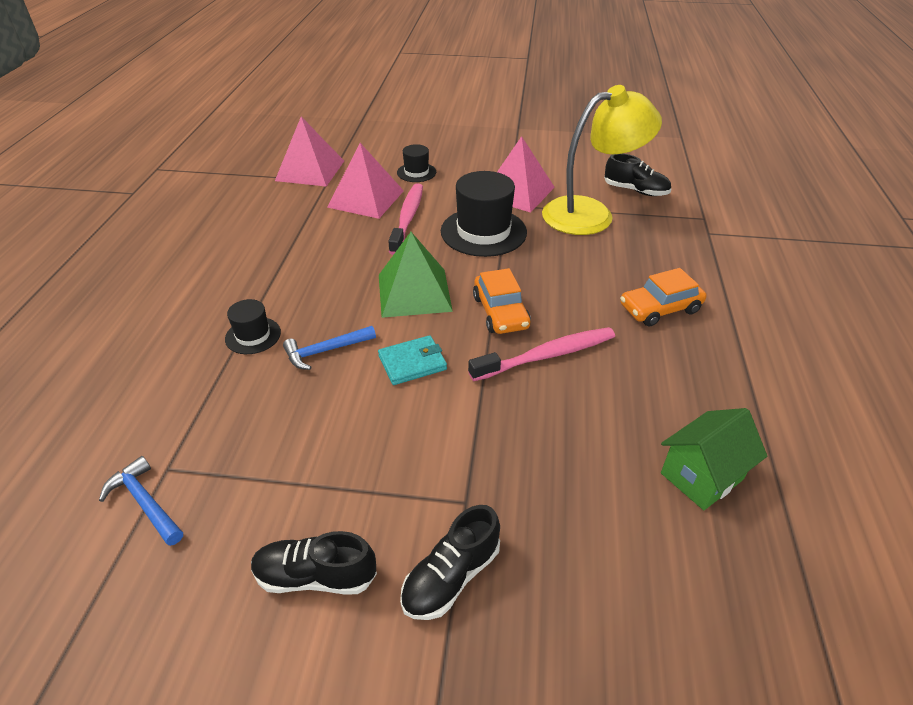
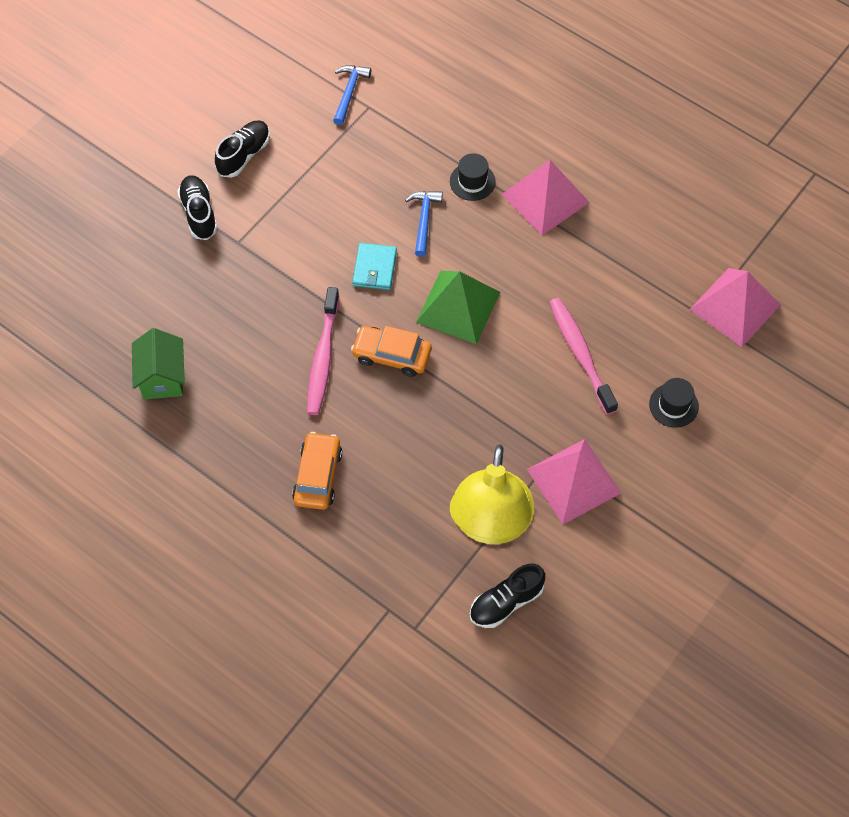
camera: 120 degrees right, 20 degrees up
(145, 502) = (349, 93): blue hammer -> blue hammer turned 60 degrees counterclockwise
(366, 199) = (641, 334): pink pyramid -> pink pyramid (545, 198)
(407, 218) = (580, 354): pink toothbrush -> pink toothbrush turned 150 degrees counterclockwise
(483, 232) = (516, 407): black hat -> none

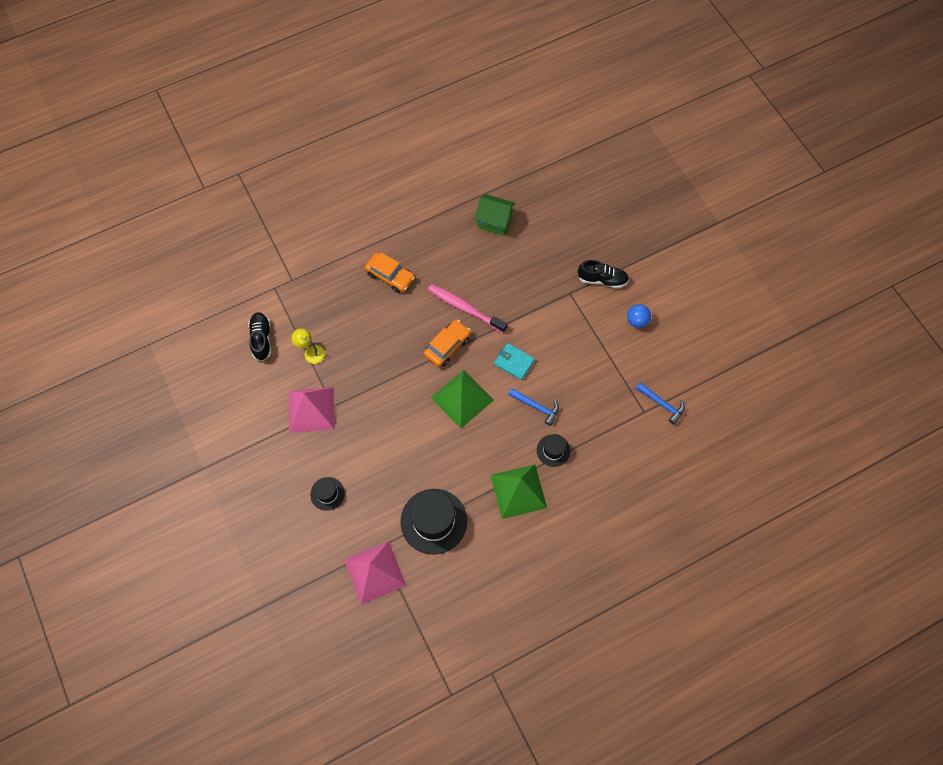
camera: 115 degrees right, 5 degrees up
(244, 155) = (637, 321): black shoe -> blue ball
(490, 524) = (311, 352): yellow lamp -> yellow lamp, size x0.40
(545, 198) = (518, 491): pink pyramid -> green pyramid
(580, 354) = (392, 455): pink toothbrush -> none
(635, 271) = (433, 521): none -> black hat

